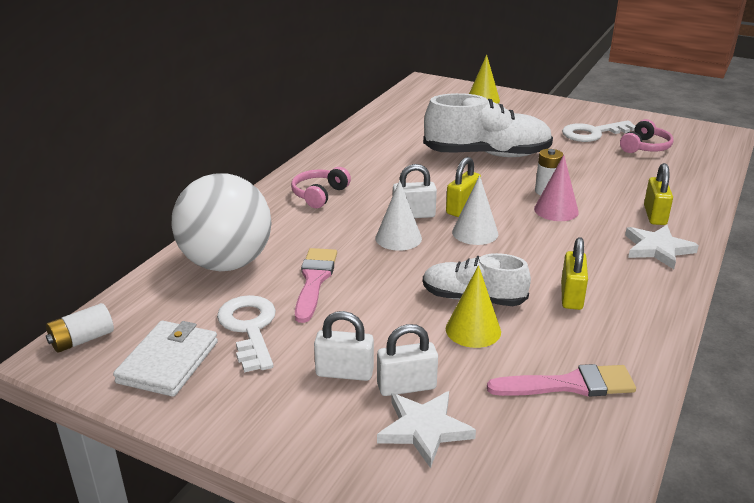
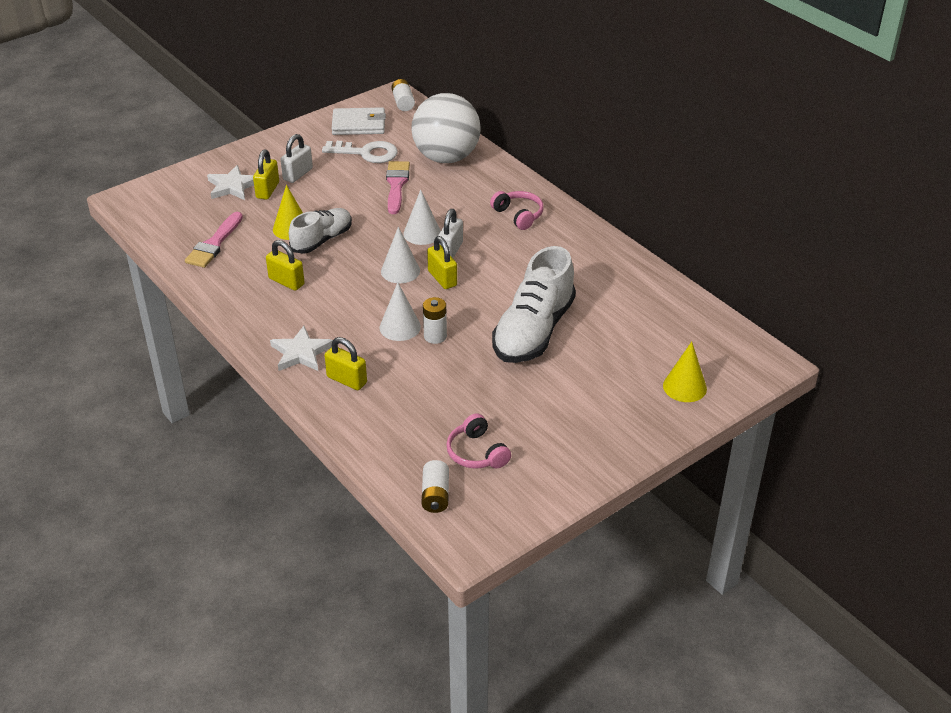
camera: 115 degrees right, 10 degrees up
(168, 362) = (359, 124): white wallet -> white wallet turned 45 degrees counterclockwise
(314, 281) = (396, 185): pink brush -> pink brush turned 120 degrees counterclockwise
(406, 386) = (267, 190): white padlock -> yellow padlock
(556, 210) = (400, 327): pink cone -> white cone
(593, 133) = (536, 430): white key -> none
(704, 151) = (435, 495): none -> white battery

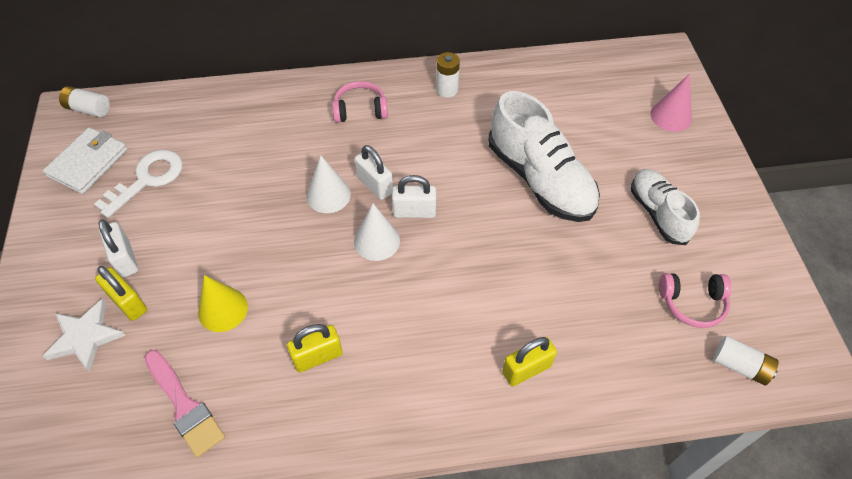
camera: 60 degrees left, 15 degrees up
(301, 353) = (455, 395): white star -> none
(322, 240) = (269, 288): white shoe -> white shoe (658, 213)
(396, 185) = (229, 179): pink brush -> none
(400, 327) = (468, 282): white cone -> none
(435, 336) = (501, 258): white battery -> white battery (447, 90)
(442, 278) = (414, 211): yellow padlock -> white padlock
(446, 157) = (219, 119): white ball -> none
(684, 387) = (671, 116): yellow cone -> pink cone

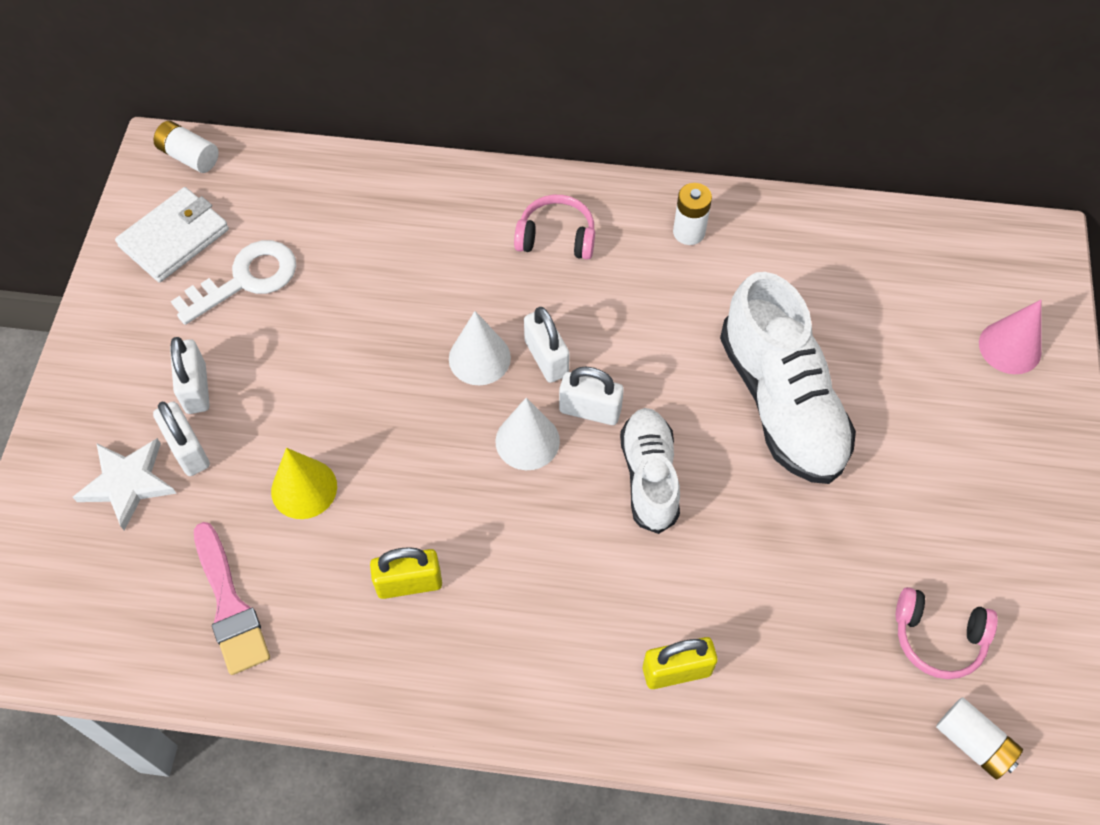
camera: 15 degrees right, 5 degrees up
(128, 303) = (188, 450): yellow padlock -> white padlock
(658, 213) = (936, 494): white shoe -> white shoe (649, 476)

